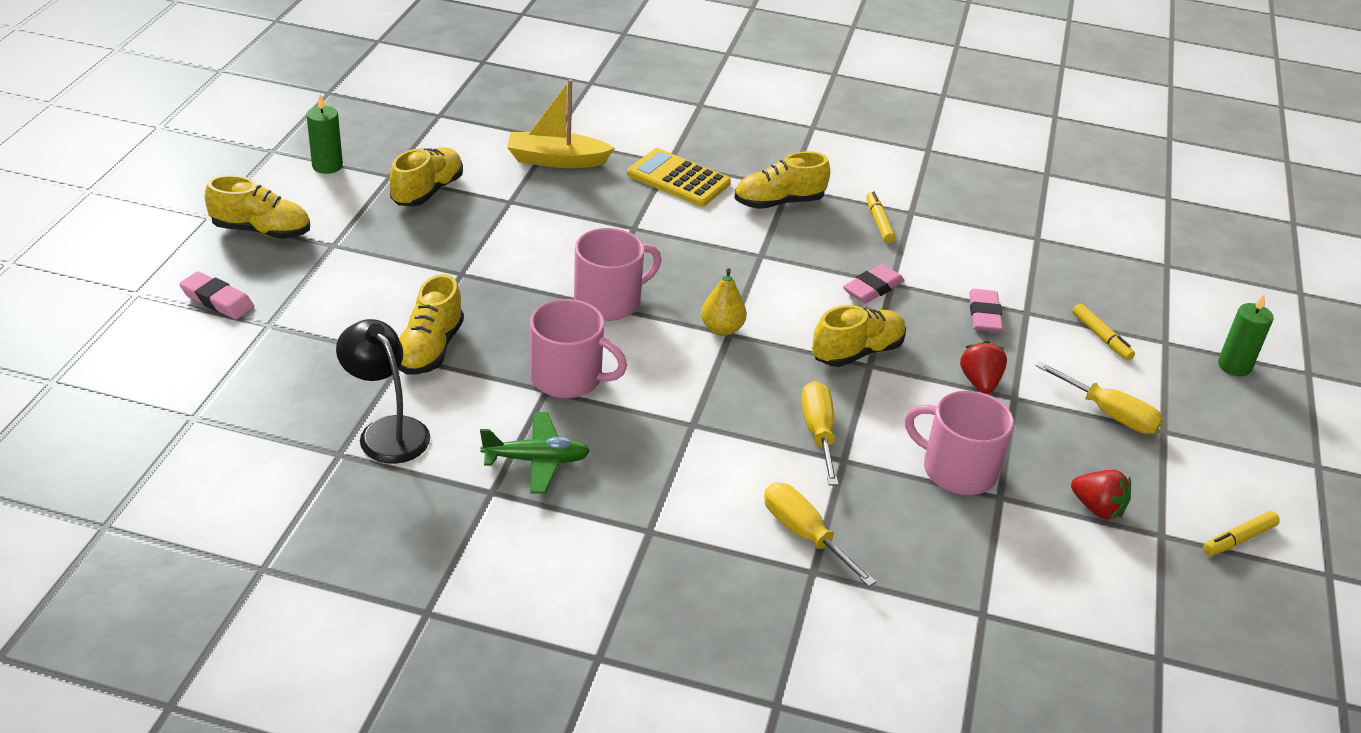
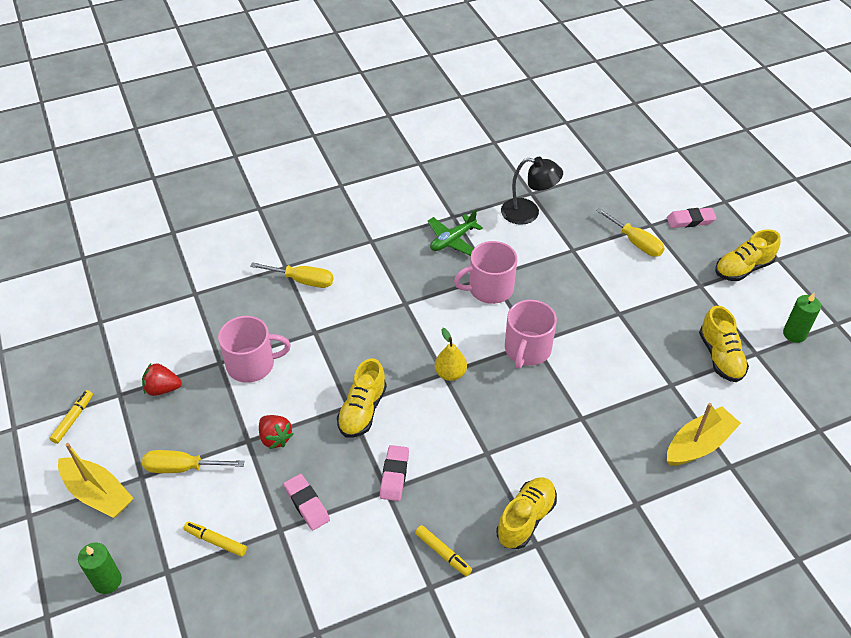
camera: 145 degrees right, 10 degrees up
(429, 349) = (568, 260): yellow shoe -> none
(678, 179) = (610, 489): yellow calculator -> none
(818, 433) = (340, 339): yellow screwdriver -> yellow screwdriver (635, 242)
(1225, 442) = (98, 494): none -> yellow boat

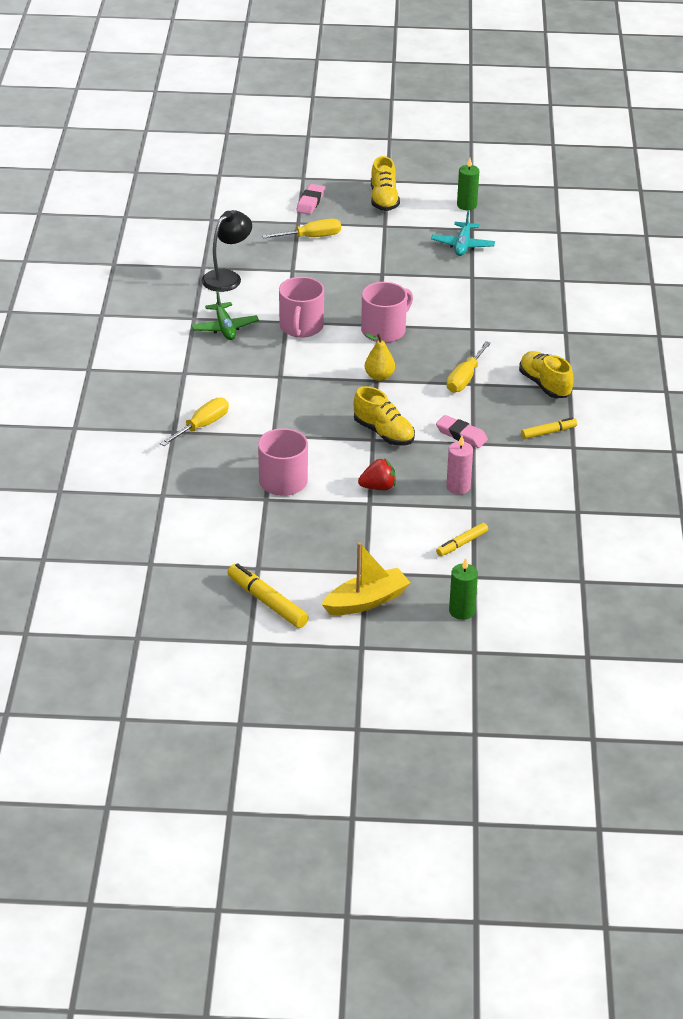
camera: 65 degrees left, 10 degrees down
(73, 419) = (267, 602): yellow marker -> yellow marker, size x1.61
(162, 389) = (271, 540): red strawberry -> none
(182, 467) = (372, 546): yellow screwdriver -> yellow screwdriver (464, 378)
(307, 504) = (458, 487): pink eraser -> pink candle
(527, 349) = (384, 330): pink mug -> pink mug turned 90 degrees counterclockwise
(698, 444) = (534, 286): yellow boat -> none
(720, 357) = (462, 245): yellow shoe -> turquoise plane

